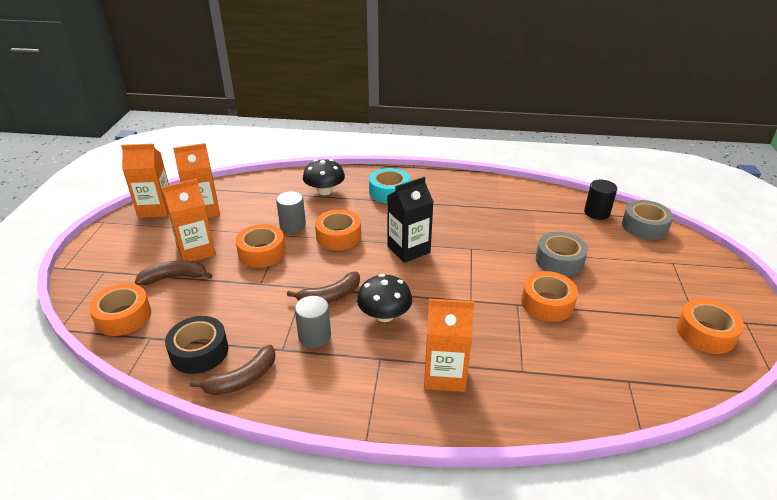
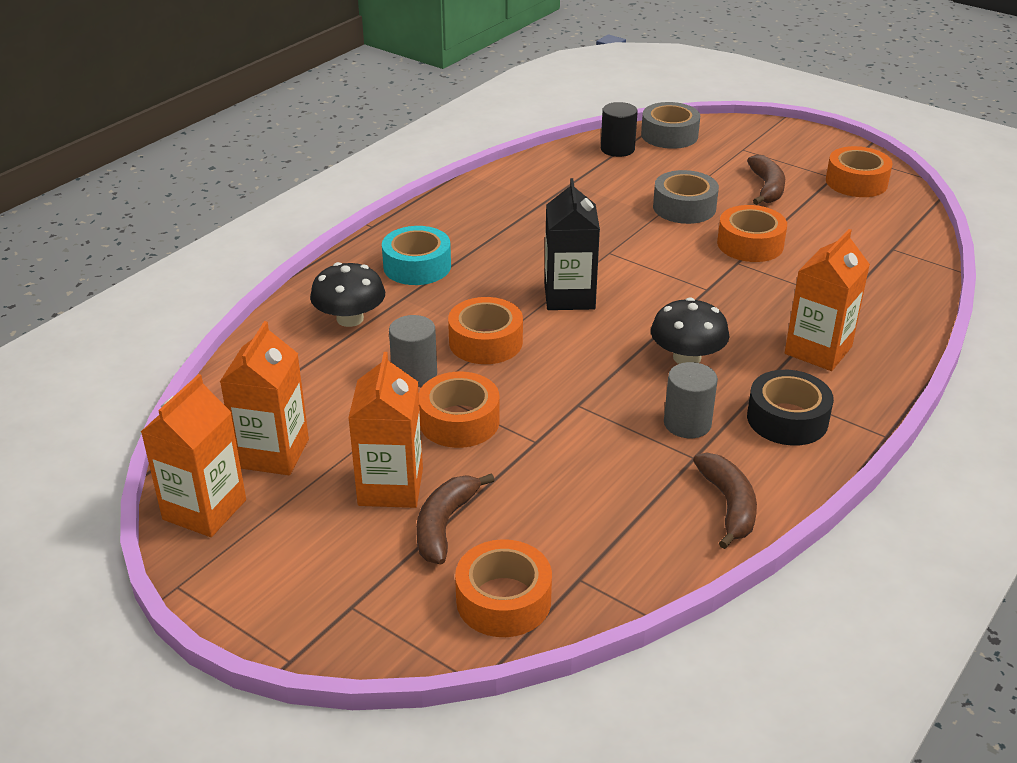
camera: 60 degrees left, 0 degrees up
(199, 352) = (647, 533): black tape -> black tape (787, 419)
(330, 296) = (616, 388): brown banana -> brown banana (767, 188)

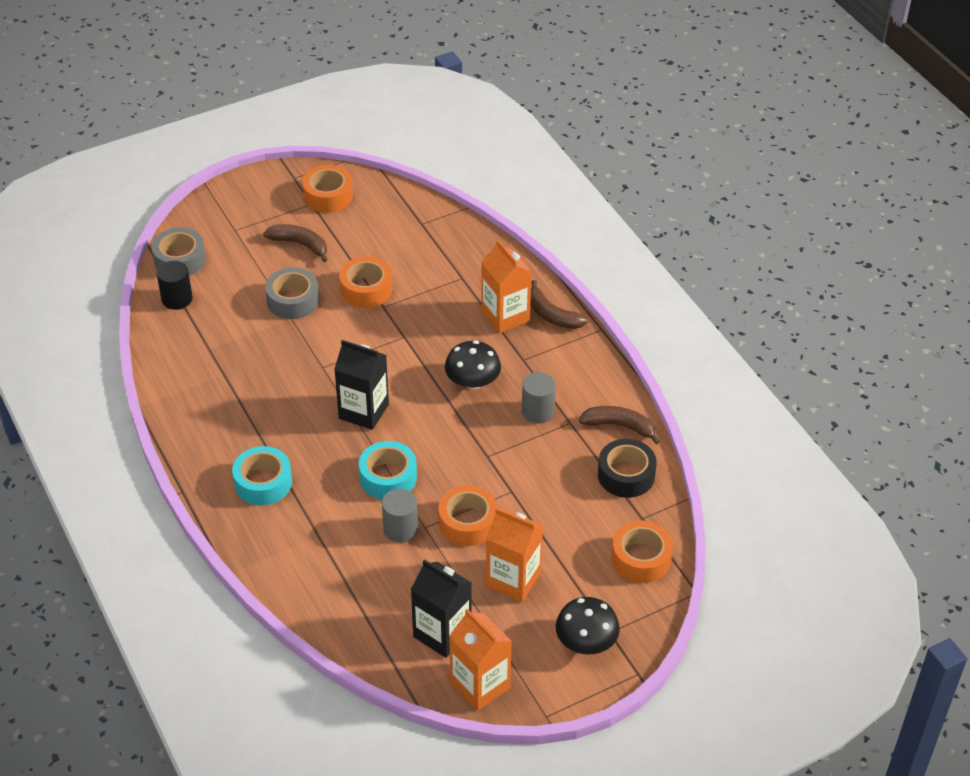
camera: 65 degrees left, 10 degrees up
(273, 453) = (442, 633): orange carton -> black carton
(350, 319) = (307, 545): black mushroom -> black mushroom (586, 641)
(444, 525) = (563, 564): brown banana -> brown banana (552, 315)
(485, 342) = (388, 477): orange tape -> turquoise tape
(787, 419) = (561, 364): black tape -> black tape (626, 475)

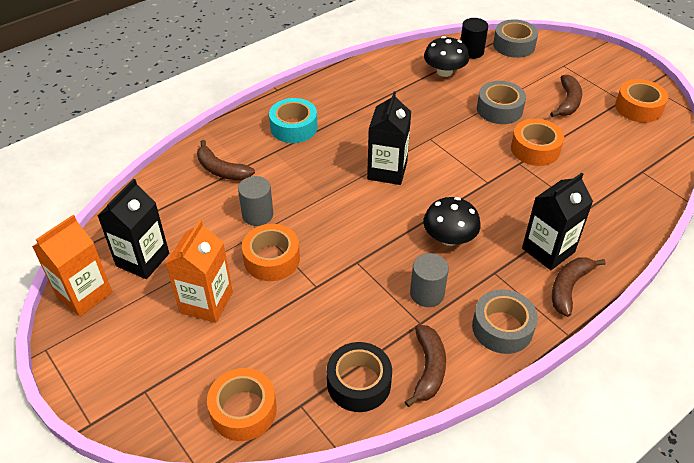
camera: 80 degrees right, 0 degrees up
(318, 557) = (221, 170): none -> brown banana
(388, 477) = (315, 198): turquoise tape -> none
(505, 316) = (548, 250): orange carton -> black carton
(586, 369) = (502, 328): none -> grey tape
(586, 641) = (132, 372): black mushroom -> black mushroom (444, 71)

